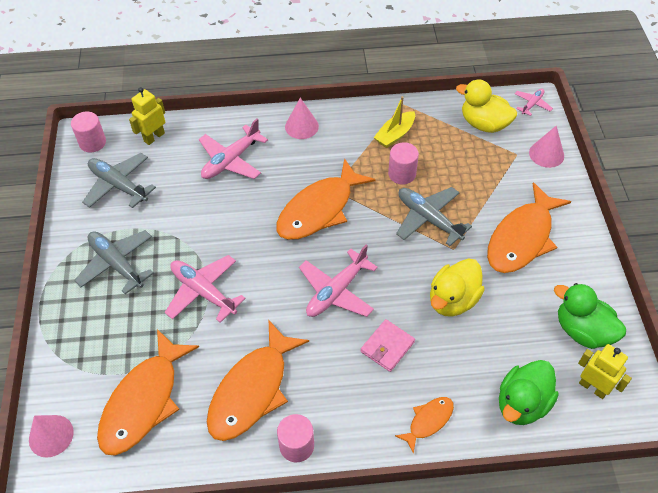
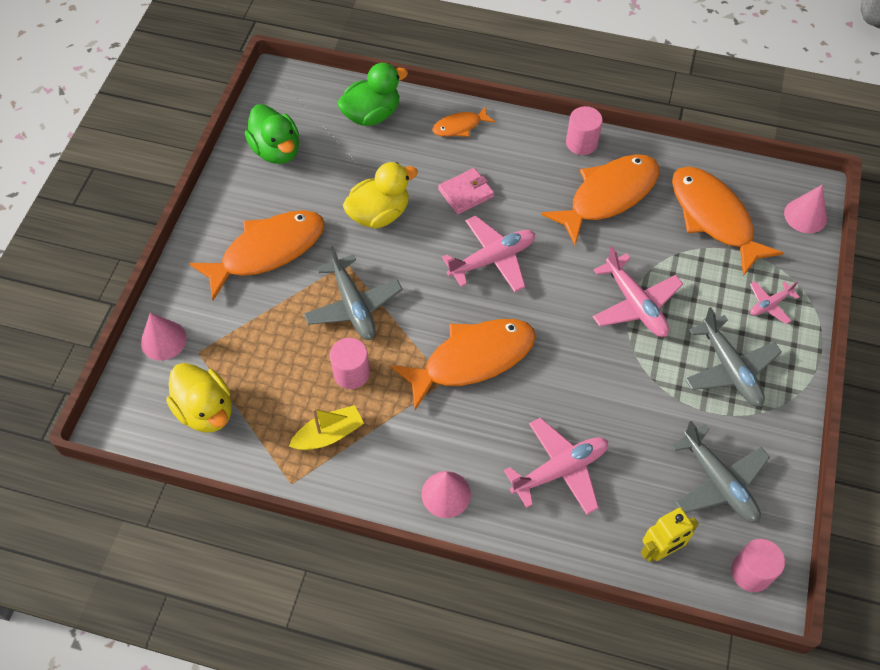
camera: 160 degrees left, 5 degrees up
(144, 401) = (714, 218): orange fish -> orange fish turned 75 degrees counterclockwise
(532, 104) = (123, 419): pink plane -> pink plane (769, 304)
(593, 387) = (303, 107): yellow robot -> none

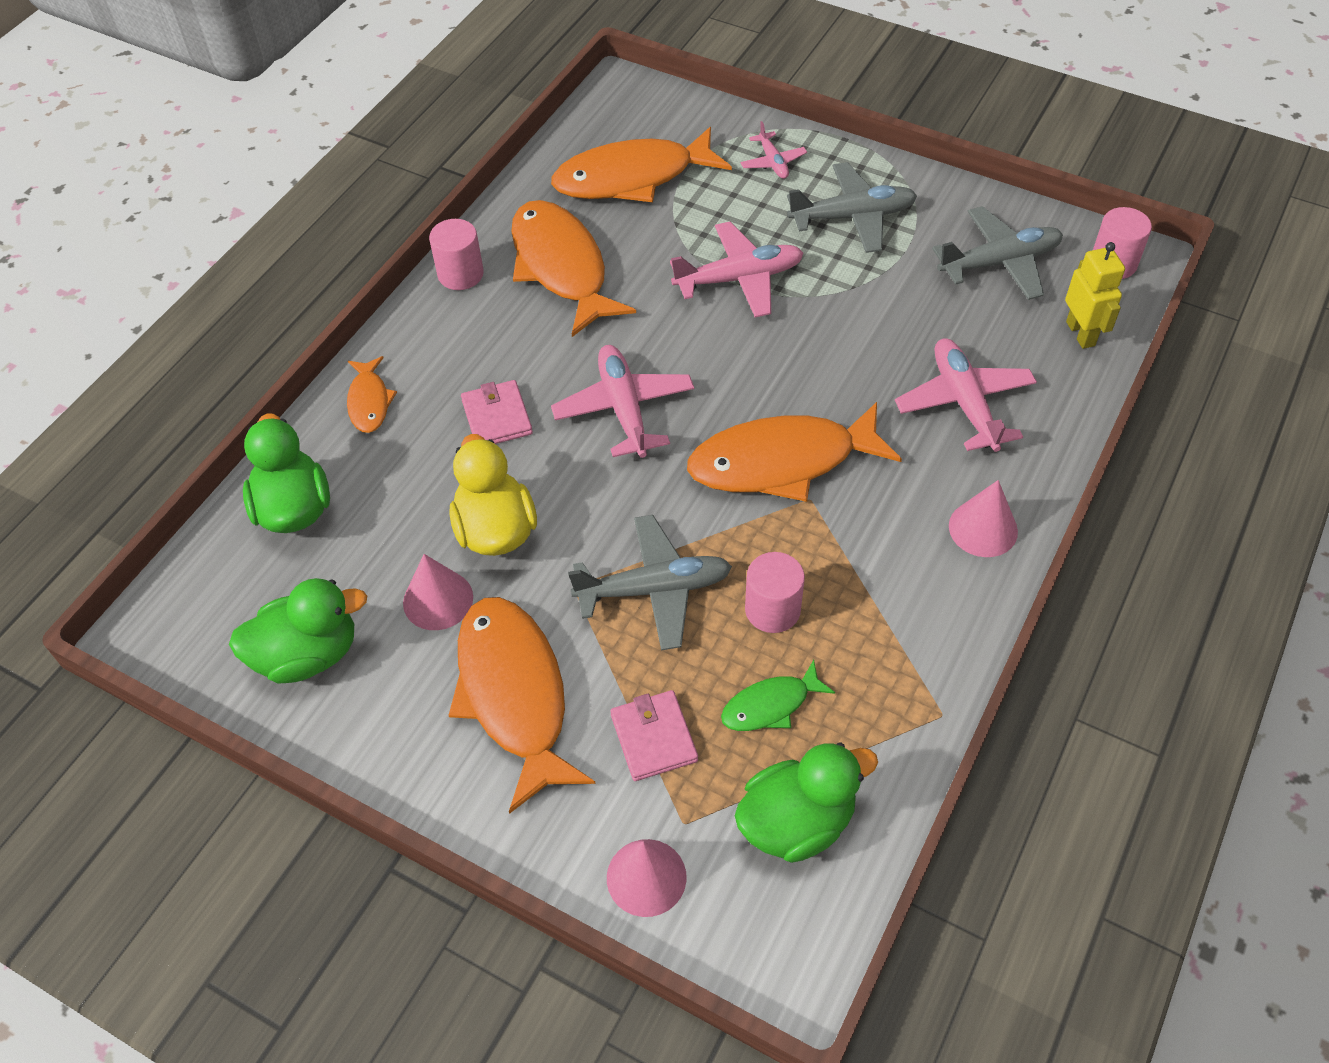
camera: 75 degrees left, 5 degrees down
(206, 410) = (796, 822): yellow duck -> green duck
(250, 326) = (653, 738): none -> pink wallet
(282, 384) = (770, 705): none -> green fish
(329, 434) = (870, 654): yellow boat -> none
(472, 359) = (782, 462): orange fish -> orange fish turned 90 degrees counterclockwise
(805, 216) = (657, 101): pink cone -> pink cone (438, 600)

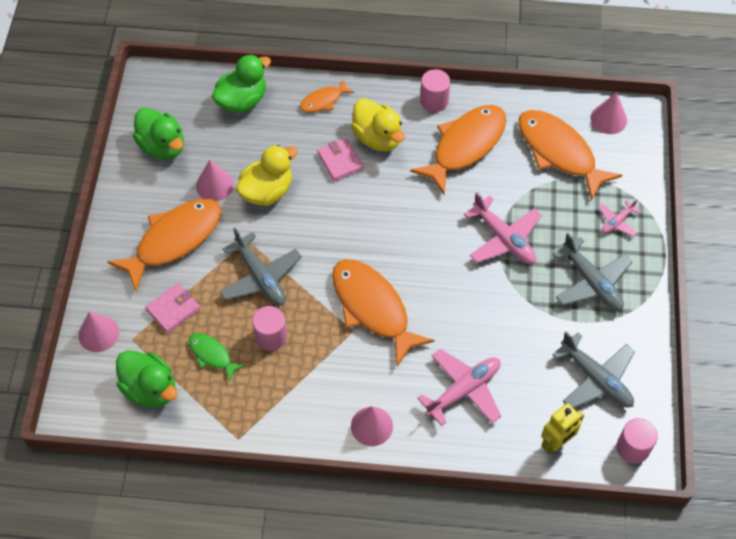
camera: 65 degrees right, 5 degrees up
(483, 359) = (377, 138): none -> yellow duck
(497, 417) = (340, 161): pink wallet -> pink wallet turned 75 degrees counterclockwise
(609, 115) = (608, 119): none -> pink cone
(624, 409) = (374, 218): pink plane -> none

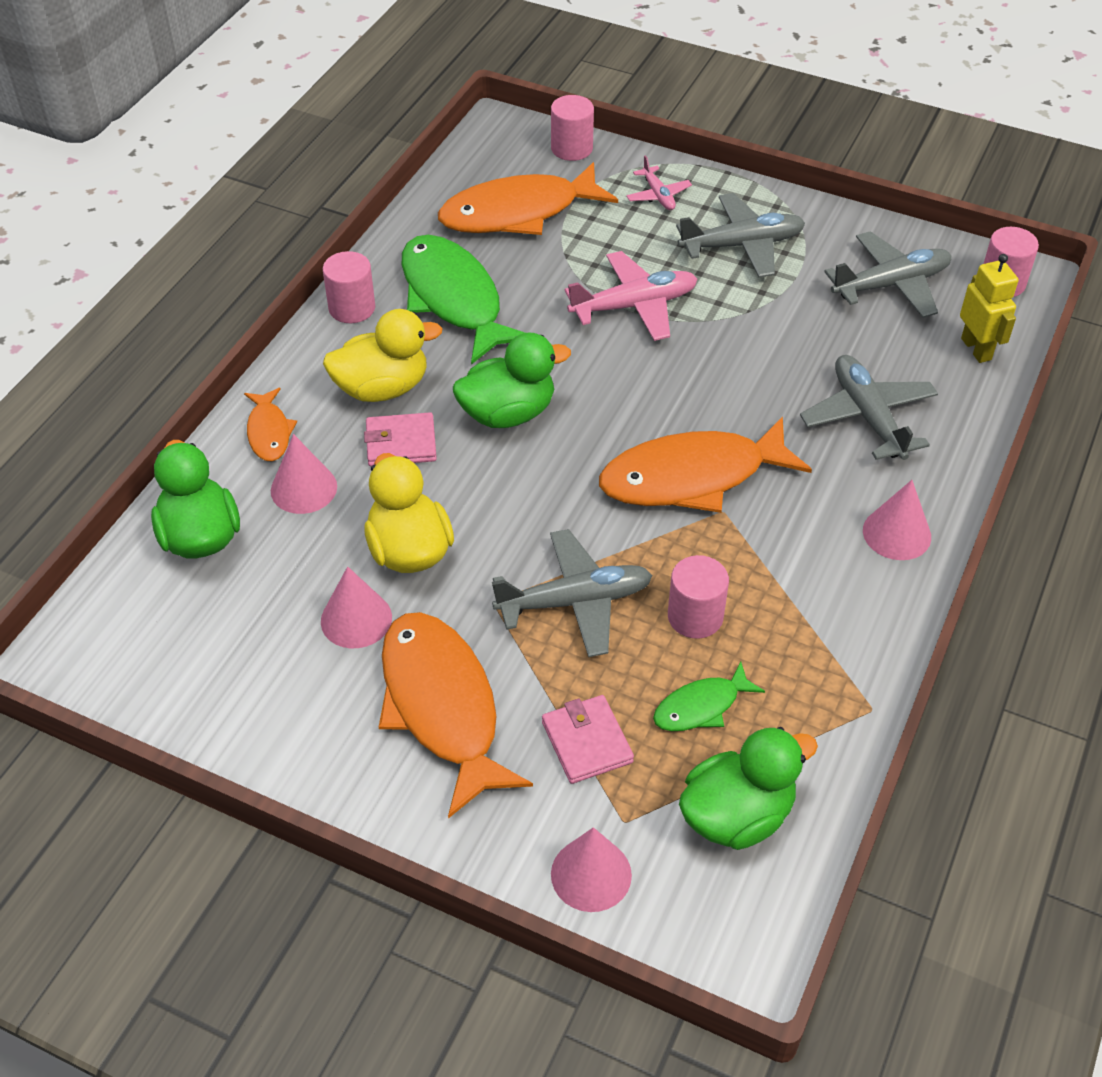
camera: 70 degrees left, 10 degrees down
(162, 146) = (227, 676): green duck -> green duck (508, 413)
(463, 390) = (868, 416): pink plane -> grey plane
(465, 146) = (454, 299): orange fish -> green fish
(608, 119) = (490, 154): pink cone -> pink cone (303, 488)
(638, 160) = (571, 148): none -> pink cylinder

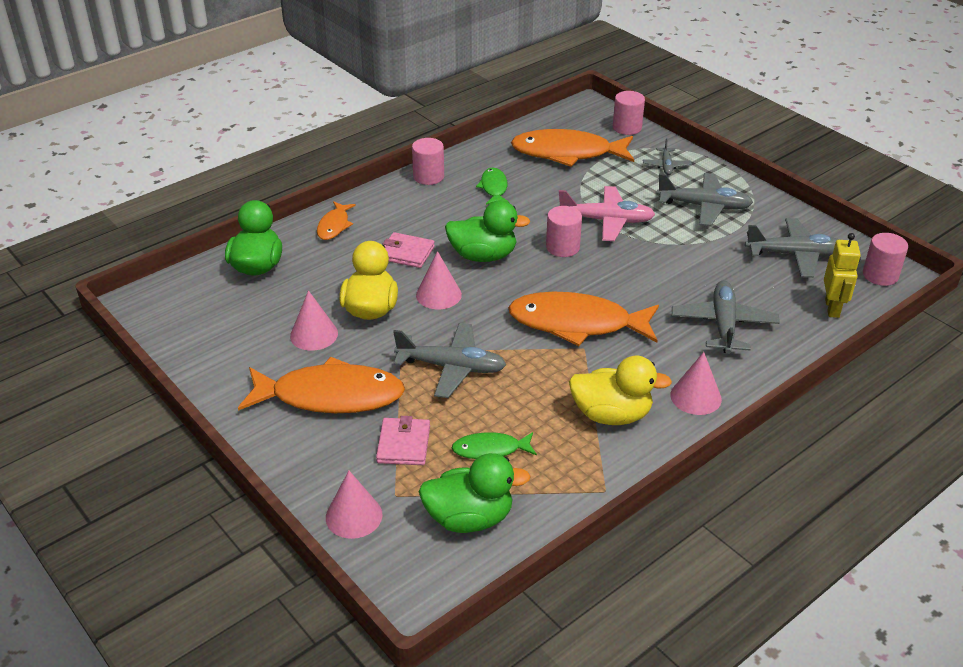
camera: 25 degrees right, 10 degrees down
(303, 488) = (333, 259): pink cone -> pink cone (438, 295)
(382, 388) = (416, 222): yellow duck -> yellow duck (611, 415)
(442, 707) = (330, 396): orange fish -> orange fish turned 90 degrees clockwise
(454, 299) = (494, 188): green fish -> green fish, size x0.49
(658, 195) = (666, 166): pink plane -> grey plane
(695, 616) = (523, 400): pink cylinder -> pink cylinder (562, 247)

